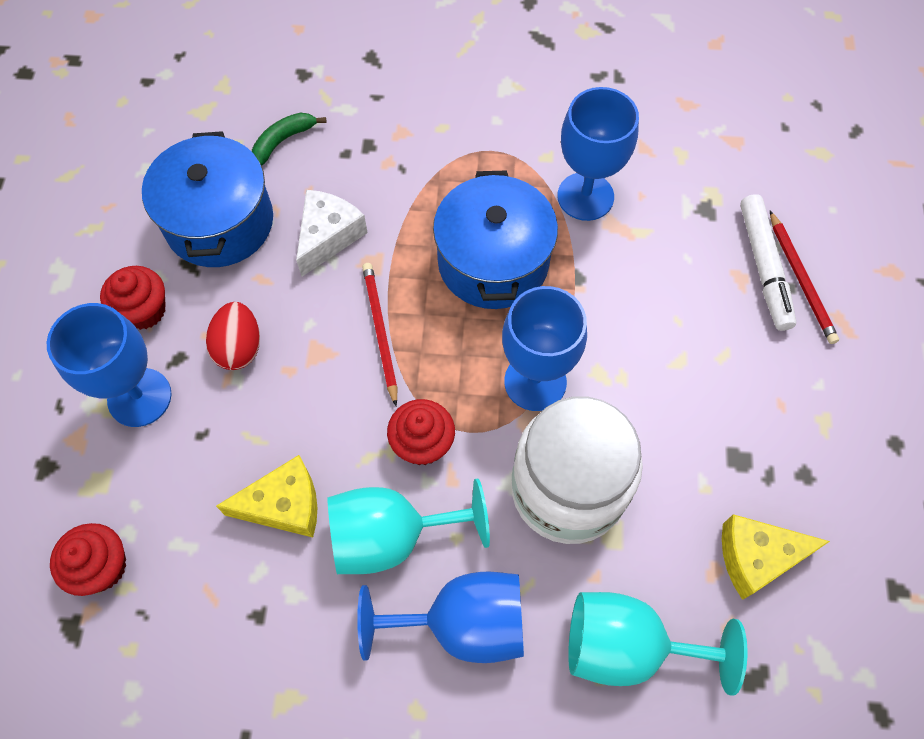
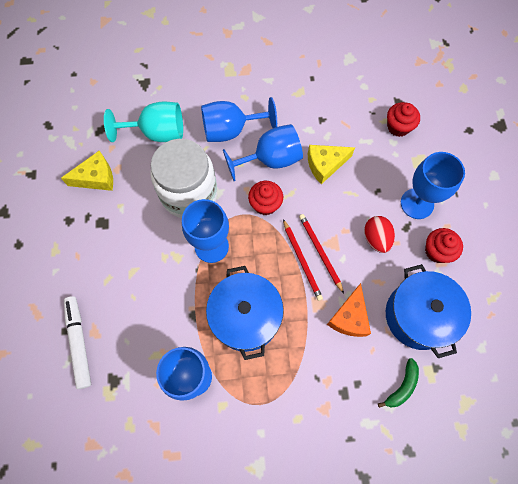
camera: 170 degrees right, 5 degrees up
(328, 236) = (349, 317): white cheese -> orange cheese
(391, 536) = (271, 160): turquoise goblet -> blue goblet
(801, 280) = (57, 337): red pencil -> red pencil (320, 252)

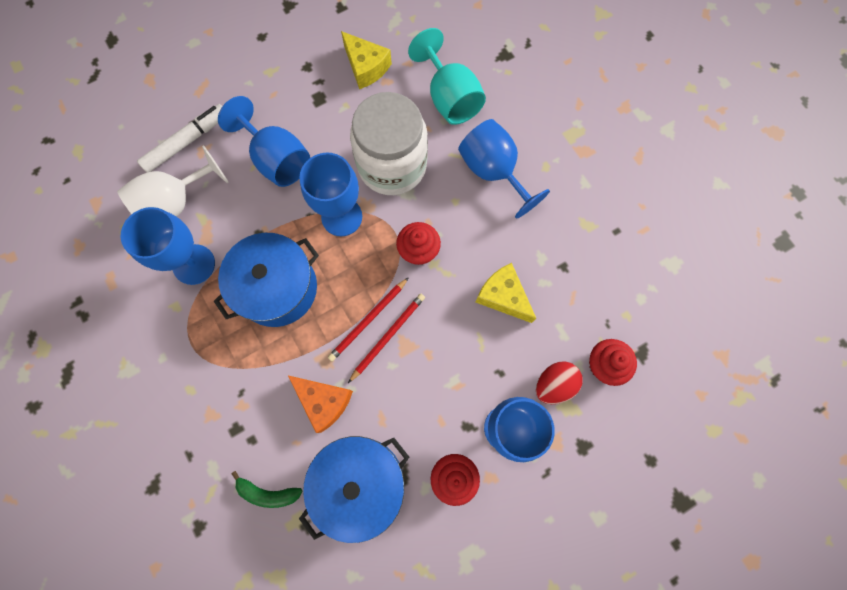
camera: 65 degrees right, 5 degrees up
(130, 372) = (175, 203): none -> white goblet
(271, 160) = (478, 232): blue goblet -> blue goblet (277, 159)
(349, 317) = (324, 401): orange cheese -> orange cheese turned 135 degrees counterclockwise
(376, 238) = (435, 395): red egg -> red egg (554, 384)

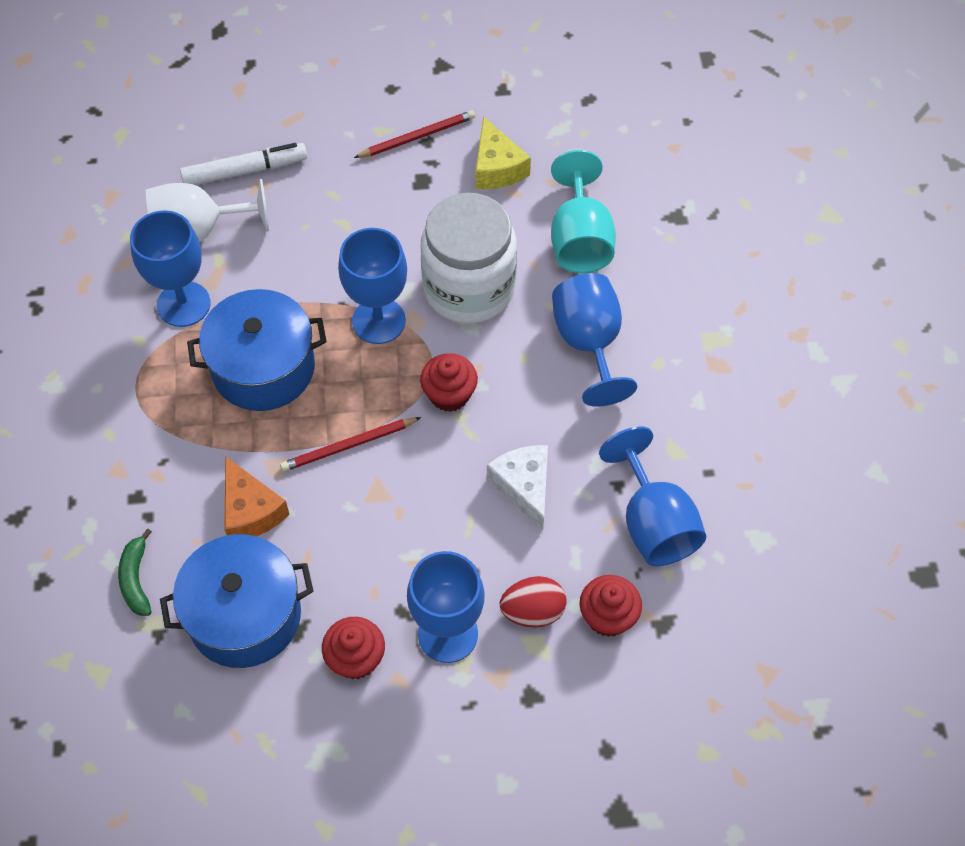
camera: 25 degrees right, 15 degrees down
(268, 492) = (136, 579): green banana -> green banana turned 45 degrees clockwise
(277, 159) = (337, 229): blue goblet -> blue goblet (653, 523)
(388, 336) = (362, 473): red pencil -> red pencil (417, 137)
(503, 296) = (524, 487): yellow cheese -> white cheese

